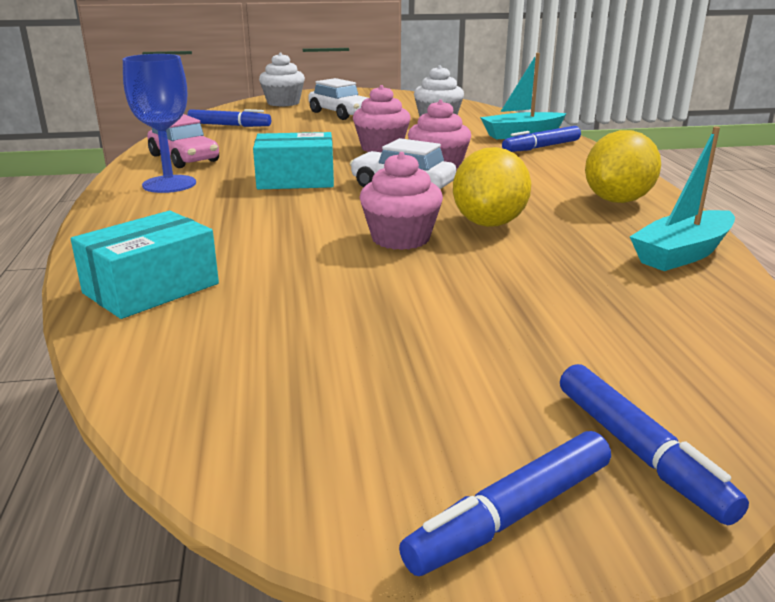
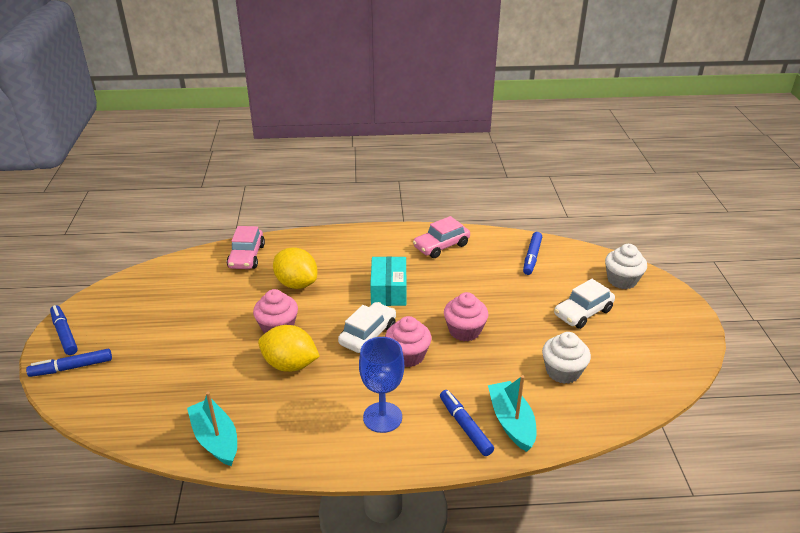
camera: 95 degrees right, 10 degrees up
(151, 288) = (246, 256): turquoise box -> pink car
(169, 184) = (388, 246): blue goblet -> blue goblet (382, 417)
(617, 201) = (315, 437): yellow lemon -> yellow lemon (296, 284)

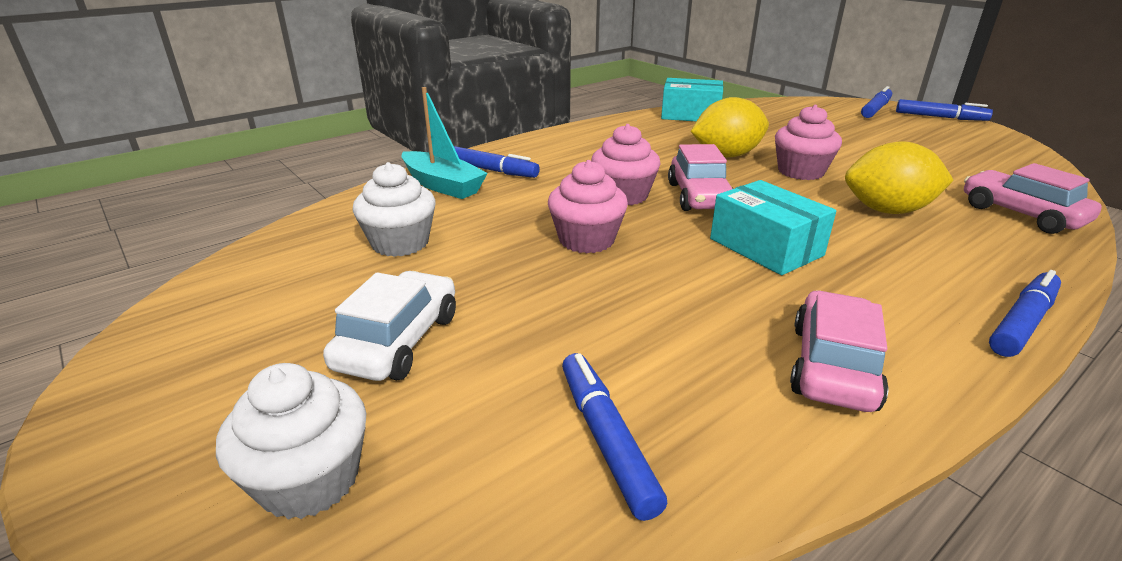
camera: 145 degrees right, 5 degrees down
(216, 439) = (690, 115): turquoise boat -> turquoise box
(358, 231) = (1022, 322): none -> blue marker
(368, 335) = (699, 196): white car -> pink car
(382, 417) = (580, 154): blue goblet -> none

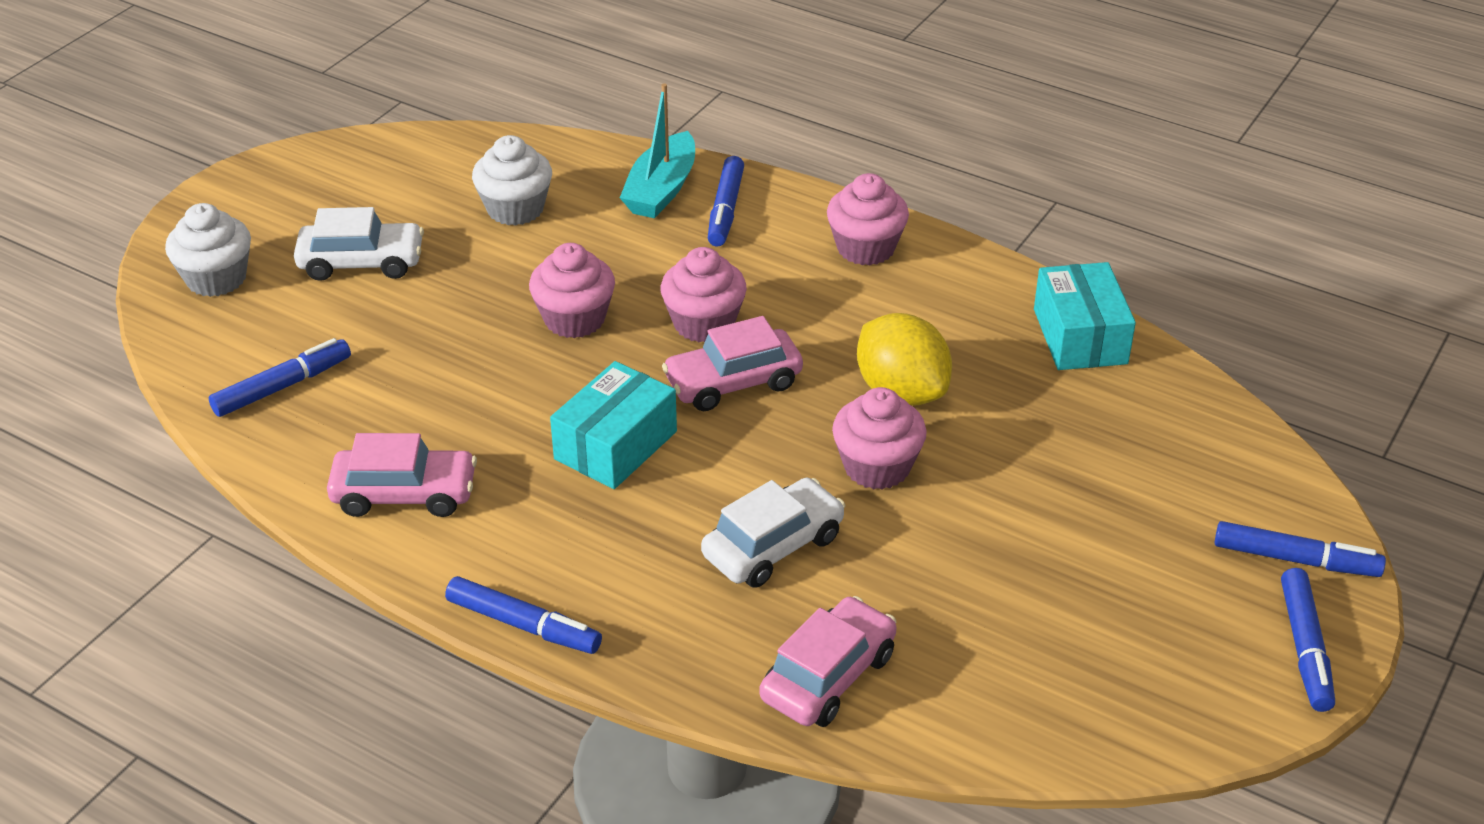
camera: 70 degrees right, 10 degrees up
(573, 142) = (865, 248): none -> pink cupcake
(887, 210) = (773, 546): yellow lemon -> white car

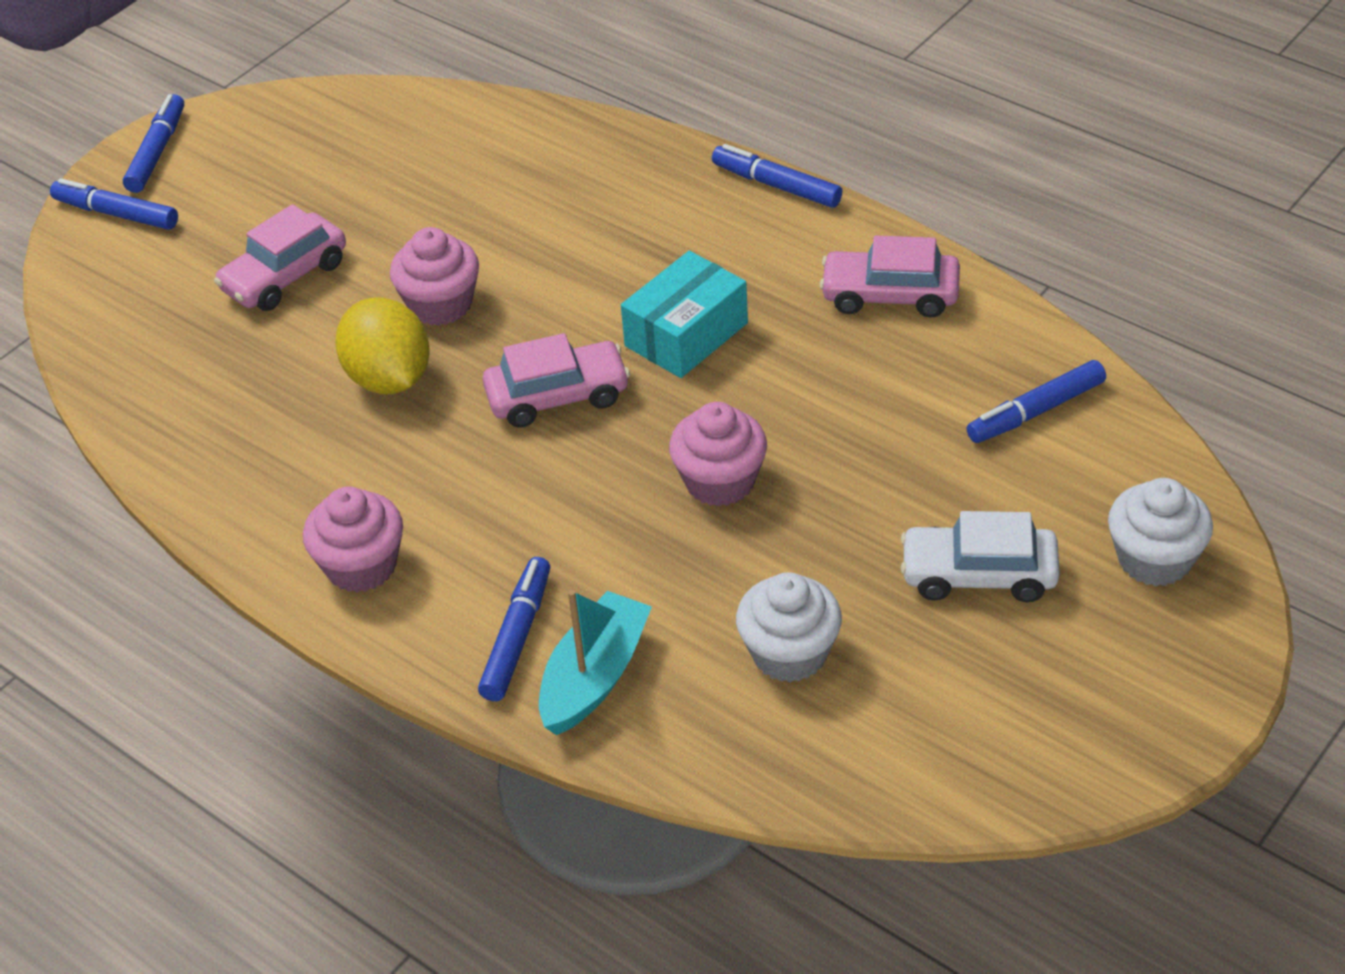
camera: 170 degrees left, 5 degrees up
(704, 323) = (575, 469): pink cupcake -> none
(773, 546) = (555, 239): white car -> none
(828, 676) = (535, 143): pink car -> pink car (285, 276)
(1080, 336) = (176, 434): turquoise box -> none

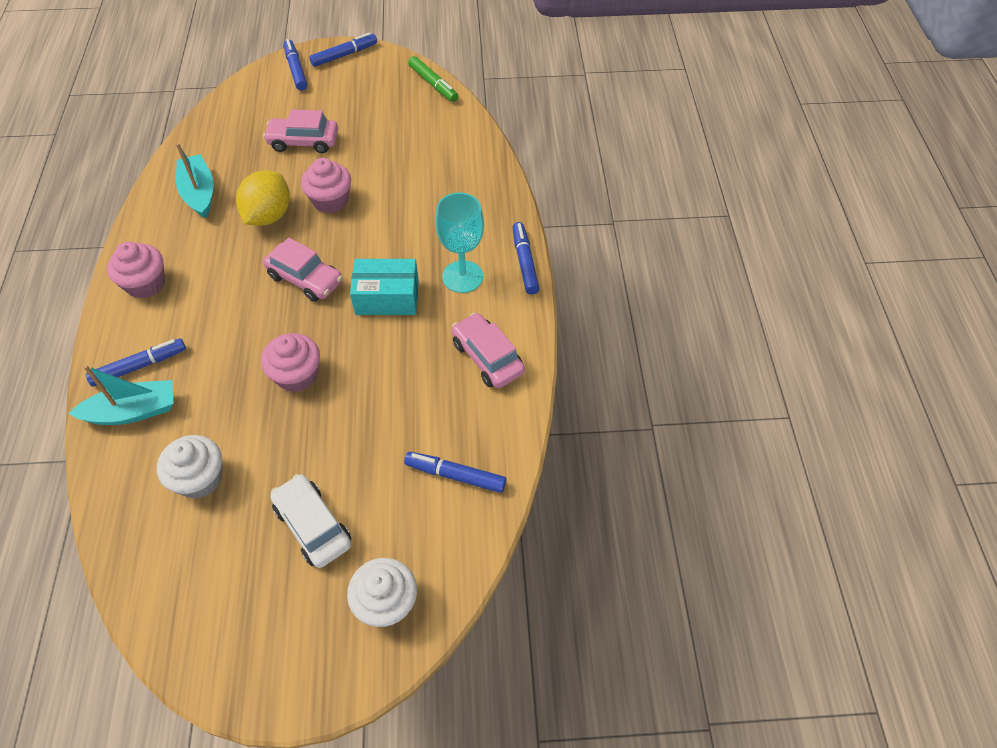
camera: 45 degrees right, 10 degrees up
(245, 431) = (199, 193): none -> turquoise boat
(345, 99) = (433, 84): none -> green marker
(734, 250) = (462, 277): none -> turquoise goblet

